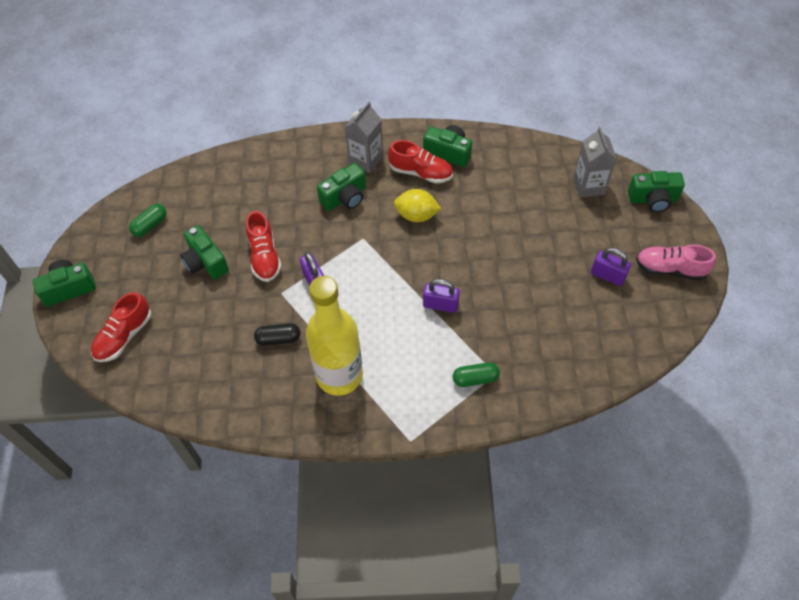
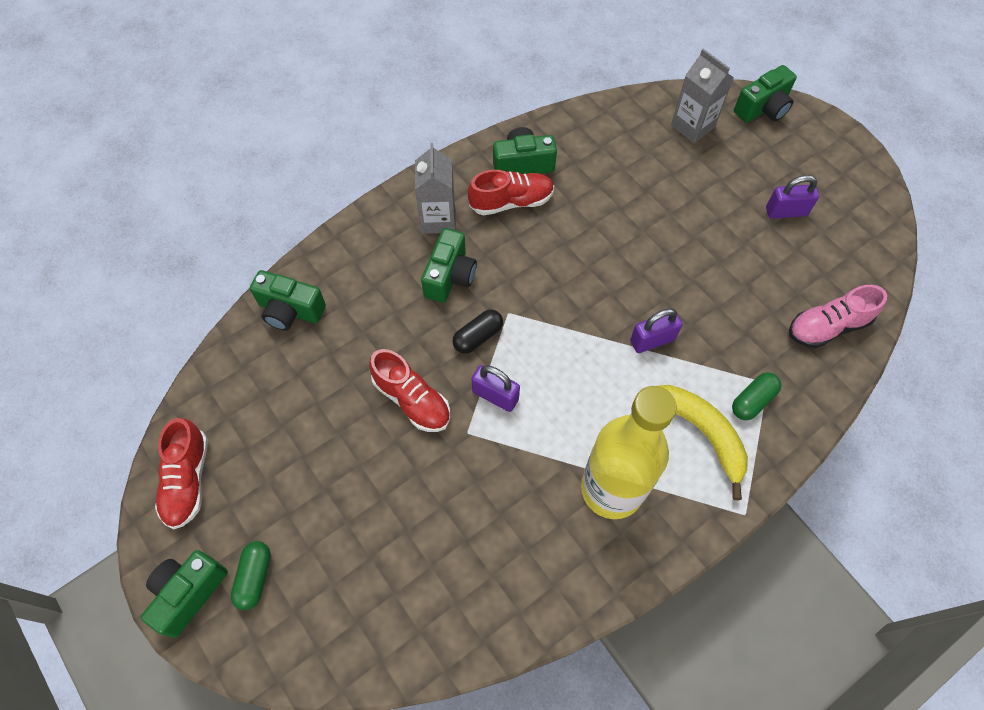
camera: 35 degrees left, 5 degrees up
(124, 336) = (315, 608): red shoe -> red shoe (187, 480)
(150, 225) = (234, 444): green capsule -> green capsule (254, 577)
(205, 262) = (345, 449): green camera -> green camera (290, 310)
(278, 339) = (509, 490): black capsule -> black capsule (478, 337)
(416, 215) = (546, 253): yellow lemon -> none
(423, 377) = (700, 432): none -> yellow banana
(670, 269) = (835, 172): pink shoe -> pink shoe (827, 327)

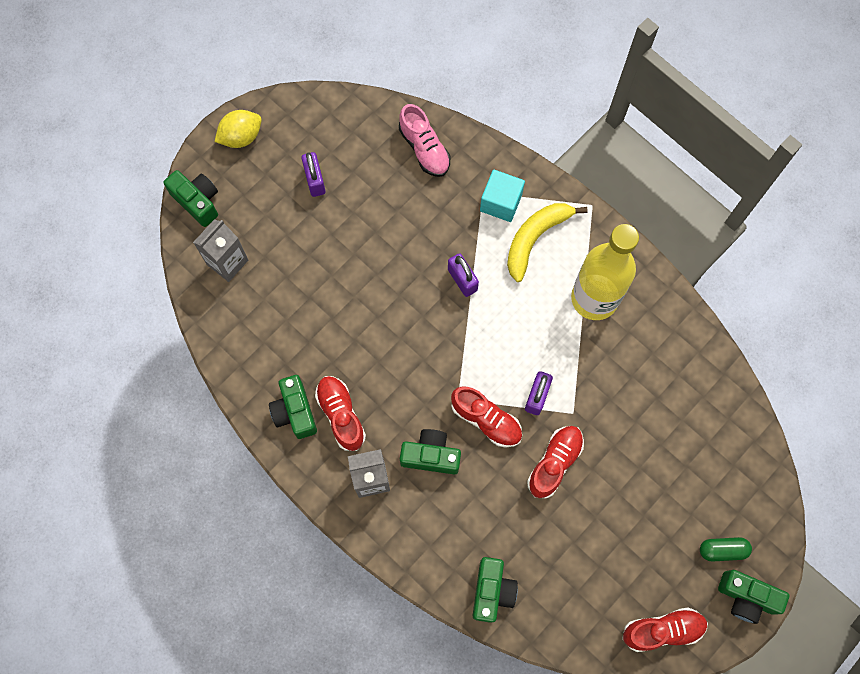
camera: 100 degrees left, 10 degrees up
(478, 337) = (486, 420): black capsule -> red shoe
(752, 401) = (501, 202): green capsule -> turquoise cube
(840, 152) = (241, 137): none -> yellow lemon

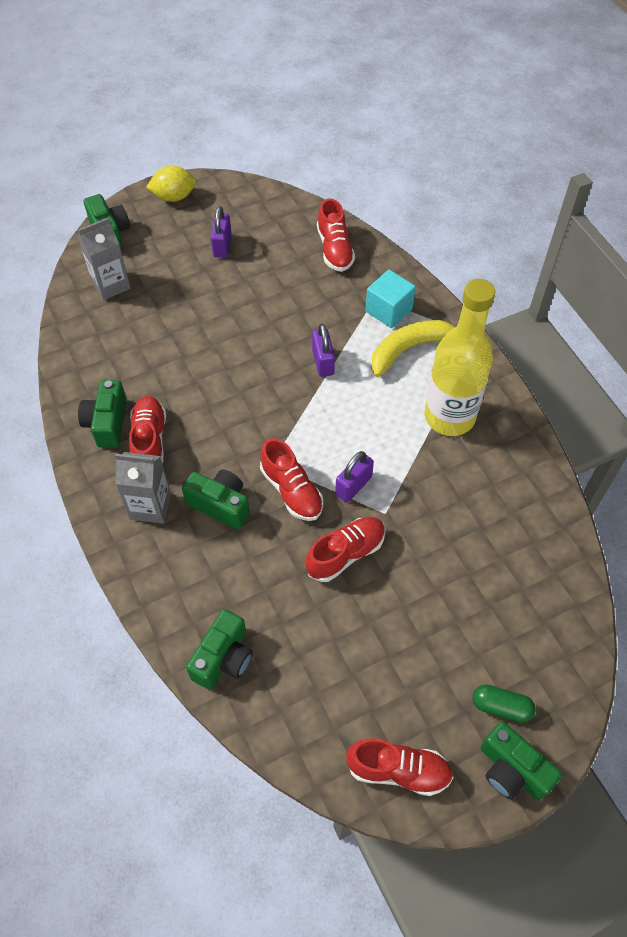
camera: 20 degrees right, 15 degrees down
(424, 149) = (334, 249): pink shoe -> red shoe

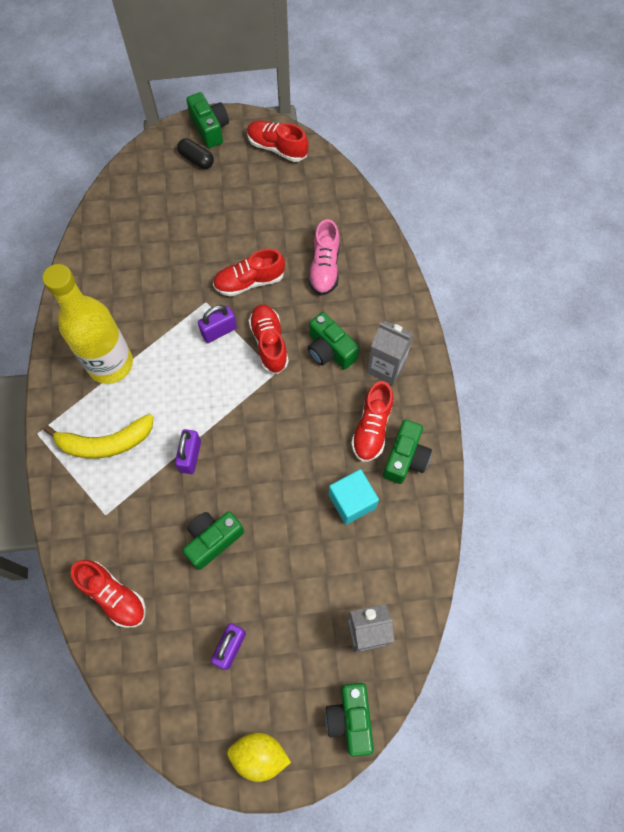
camera: 160 degrees left, 10 degrees up
(223, 658) = (363, 241): green camera -> green camera (213, 540)
(261, 603) = (324, 267): none -> pink shoe
(334, 249) = (113, 596): red shoe -> red shoe turned 120 degrees clockwise
(388, 310) = (101, 494): turquoise cube -> turquoise cube (352, 501)
(501, 707) = (196, 159): green capsule -> black capsule

